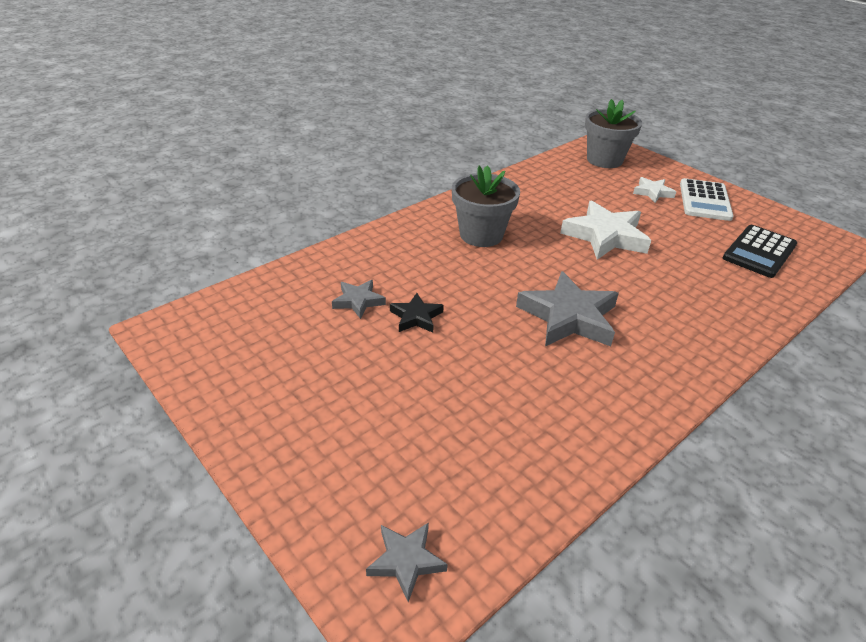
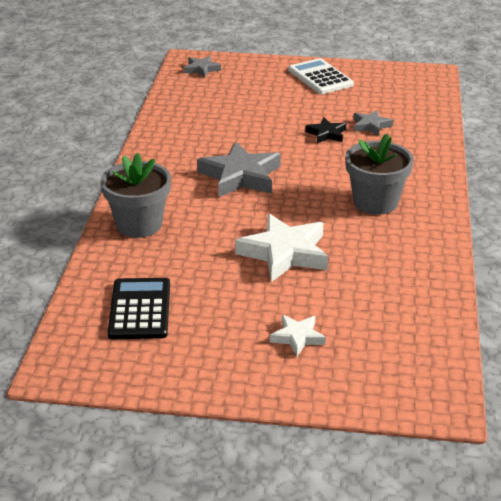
camera: 140 degrees right, 5 degrees down
(604, 160) = (401, 365): grey flower pot -> grey flower pot (139, 224)
(705, 200) = (235, 357): white calculator -> white calculator (320, 77)

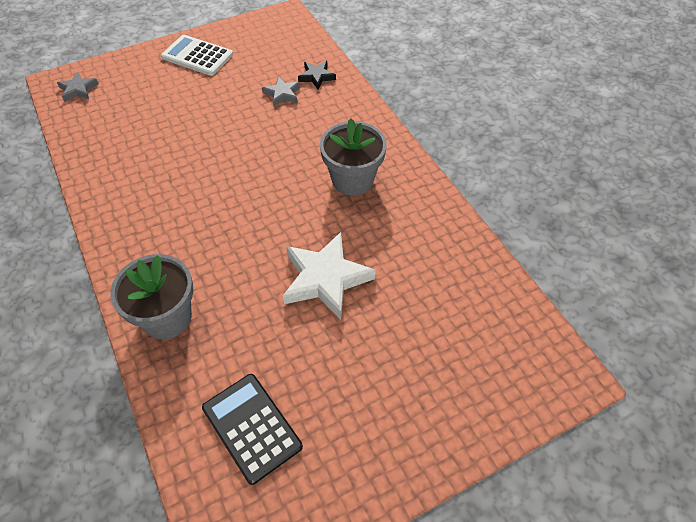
camera: 35 degrees left, 20 degrees up
(240, 176) = (216, 206): grey star -> none
(297, 337) = (412, 373): white star -> none
(326, 134) = (253, 120): black star -> black star (316, 77)

